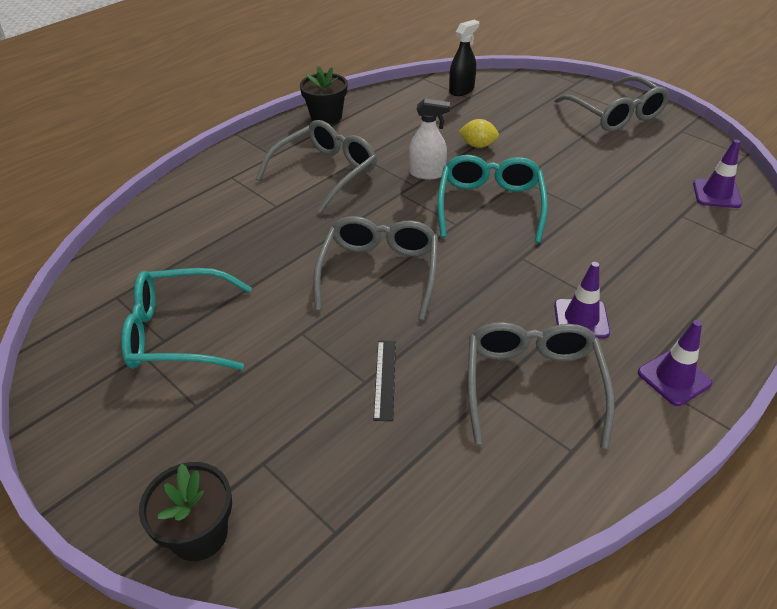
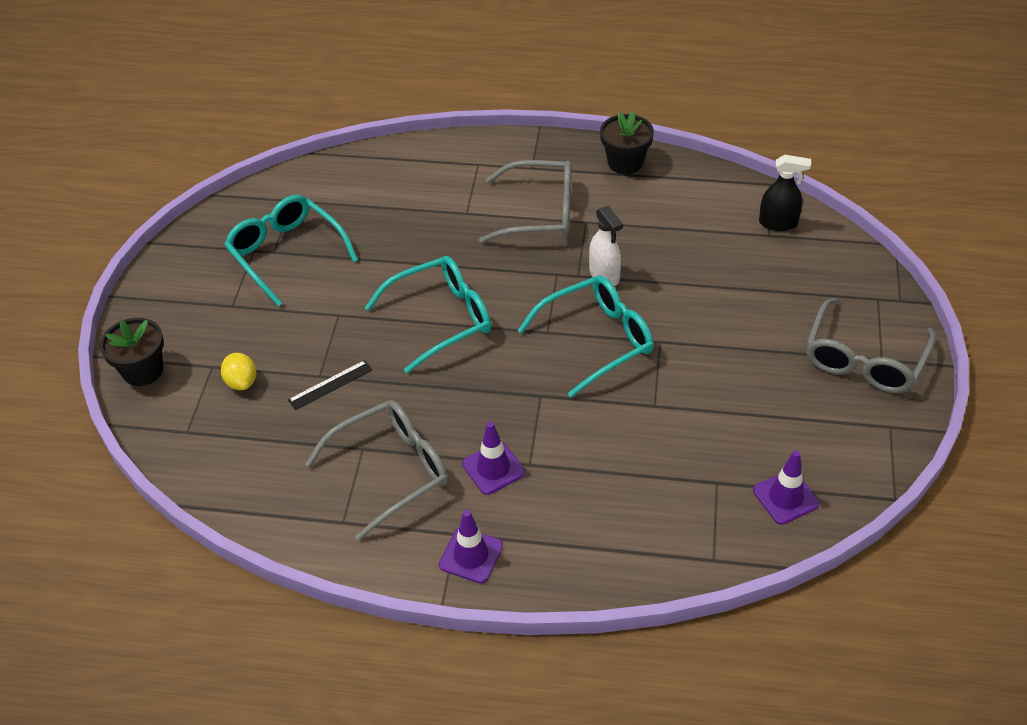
camera: 55 degrees right, 5 degrees up
(379, 272) = (441, 318): grey glasses -> turquoise glasses
(478, 145) = (687, 285): yellow lemon -> yellow lemon (241, 382)

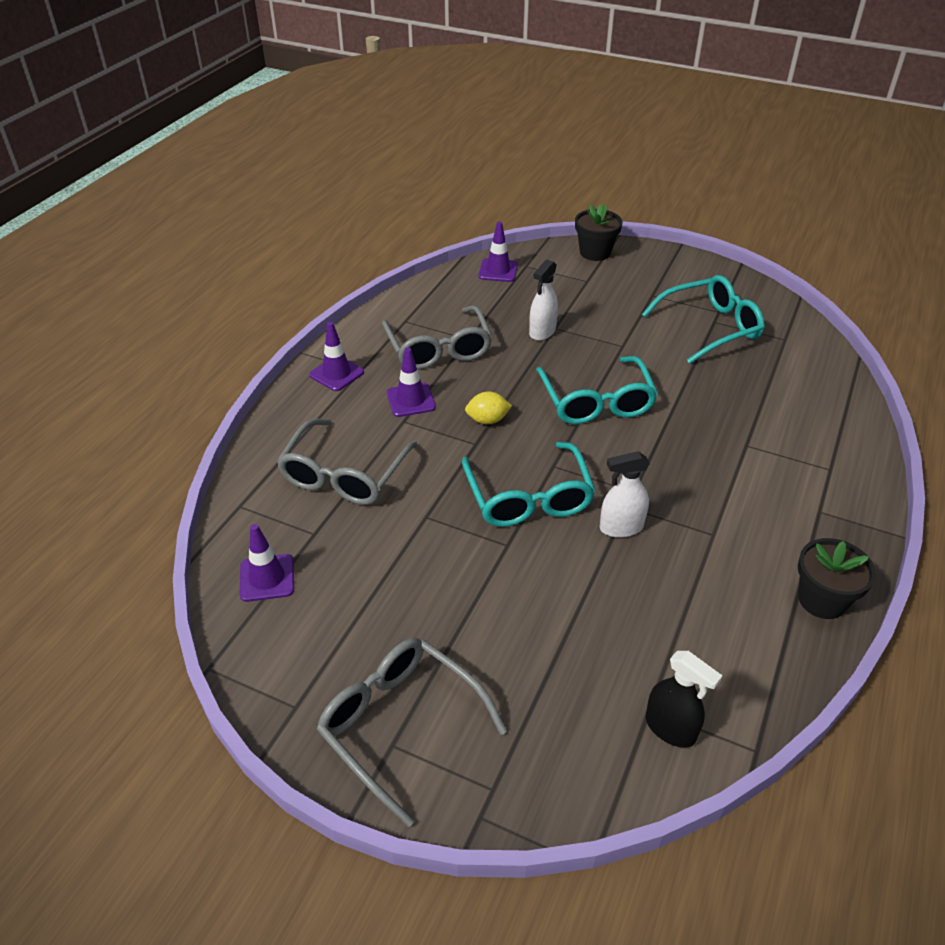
camera: 105 degrees right, 5 degrees down
(204, 457) = (498, 271): none -> purple traffic cone
(241, 382) = (564, 292): yellow lemon -> yellow lemon (487, 420)
(330, 385) = (542, 332): black ruler -> white spray bottle
(540, 213) = (736, 500): grey glasses -> grey glasses (344, 475)
(778, 223) = (670, 728): black spray bottle -> black spray bottle turned 75 degrees counterclockwise

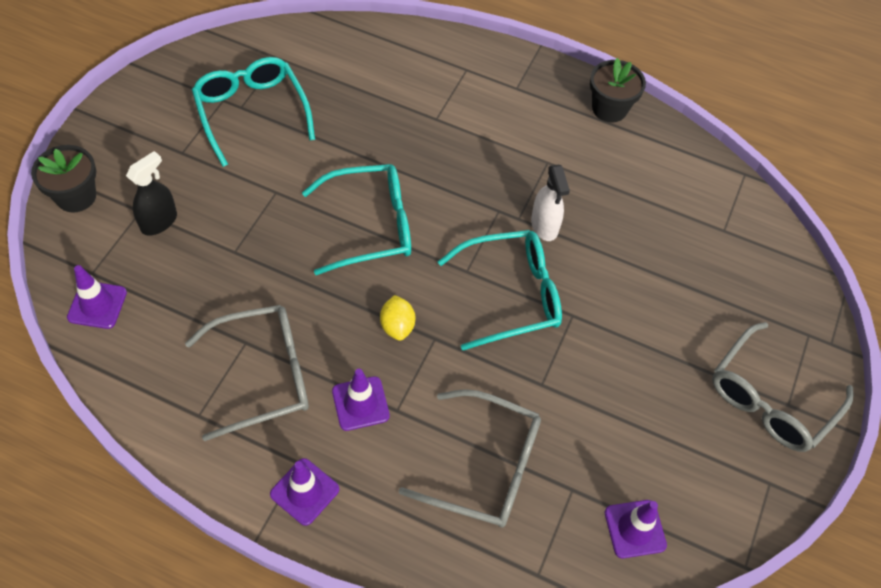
camera: 95 degrees left, 15 degrees up
(542, 332) = (241, 265): white spray bottle -> none
(670, 728) = (737, 220): black spray bottle -> black spray bottle (159, 222)

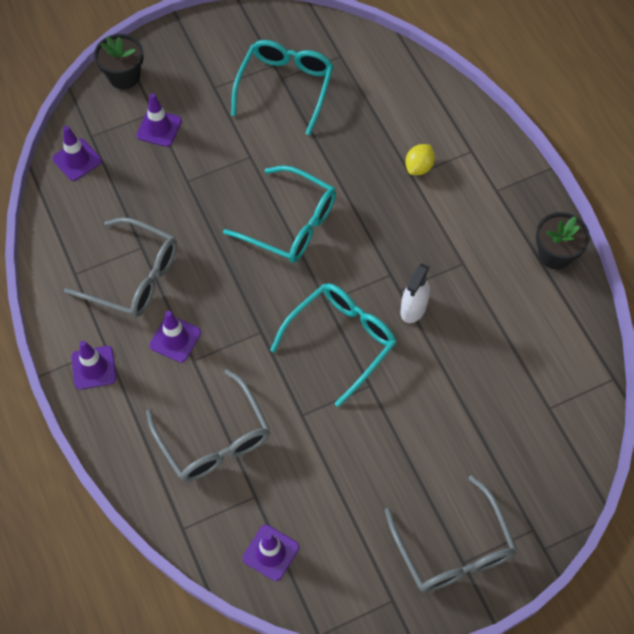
camera: 45 degrees right, 5 degrees up
(159, 222) = (159, 128): black spray bottle -> purple traffic cone
(397, 326) = (244, 306): yellow lemon -> yellow lemon (419, 167)
(511, 294) = (341, 340): turquoise glasses -> turquoise glasses turned 75 degrees counterclockwise
(770, 399) = (453, 549): grey glasses -> grey glasses turned 105 degrees counterclockwise

